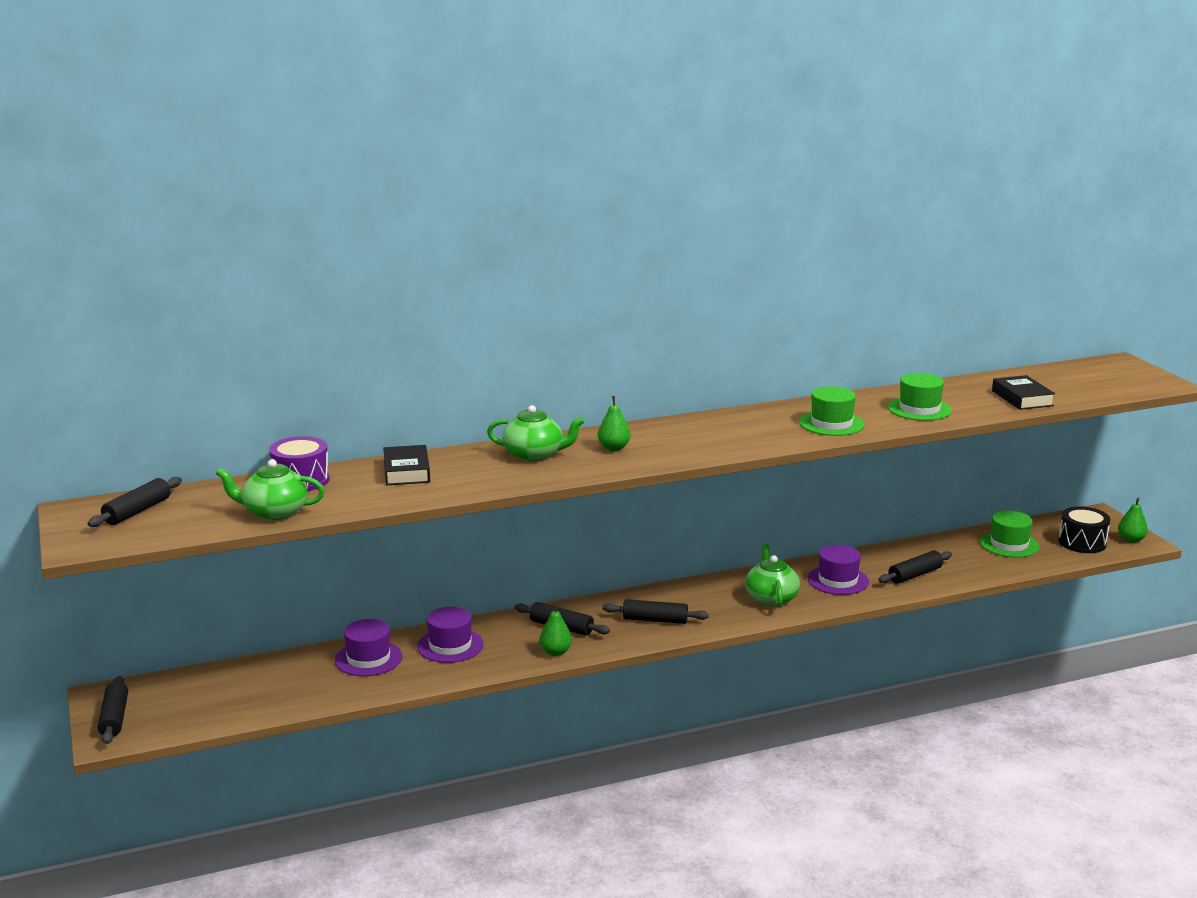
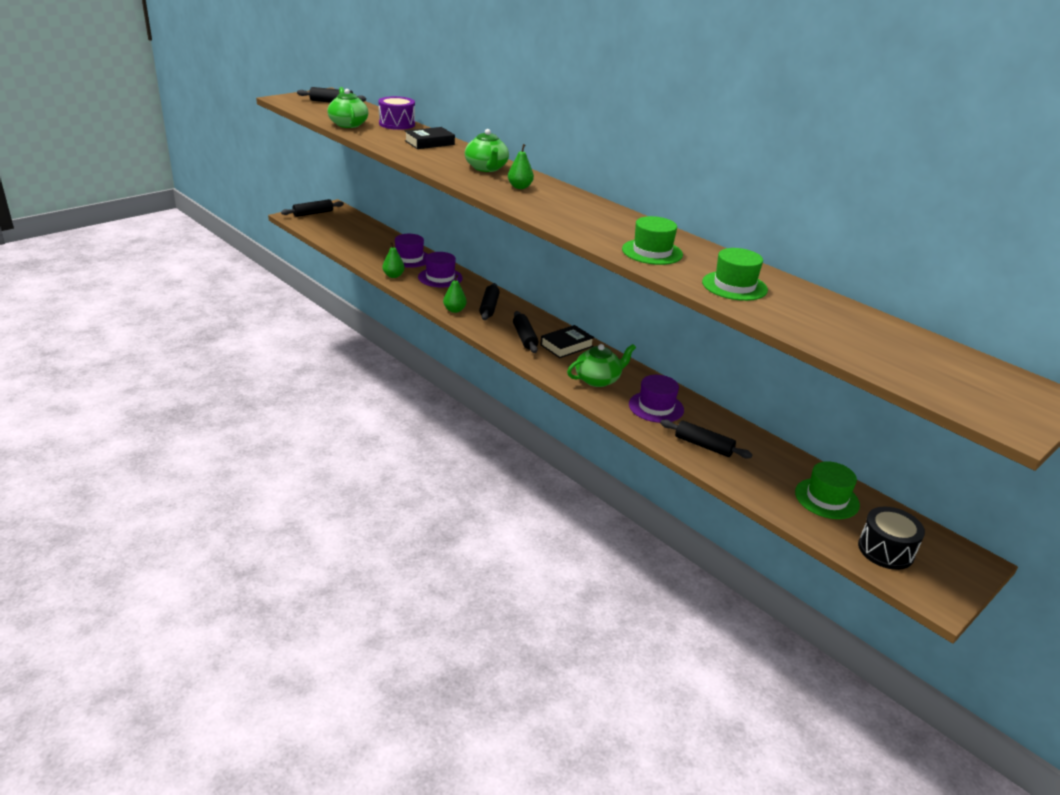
camera: 65 degrees right, 10 degrees up
(1022, 398) = (833, 335): black book -> black book (566, 346)
(1131, 540) = (935, 589): green pear -> green pear (393, 276)

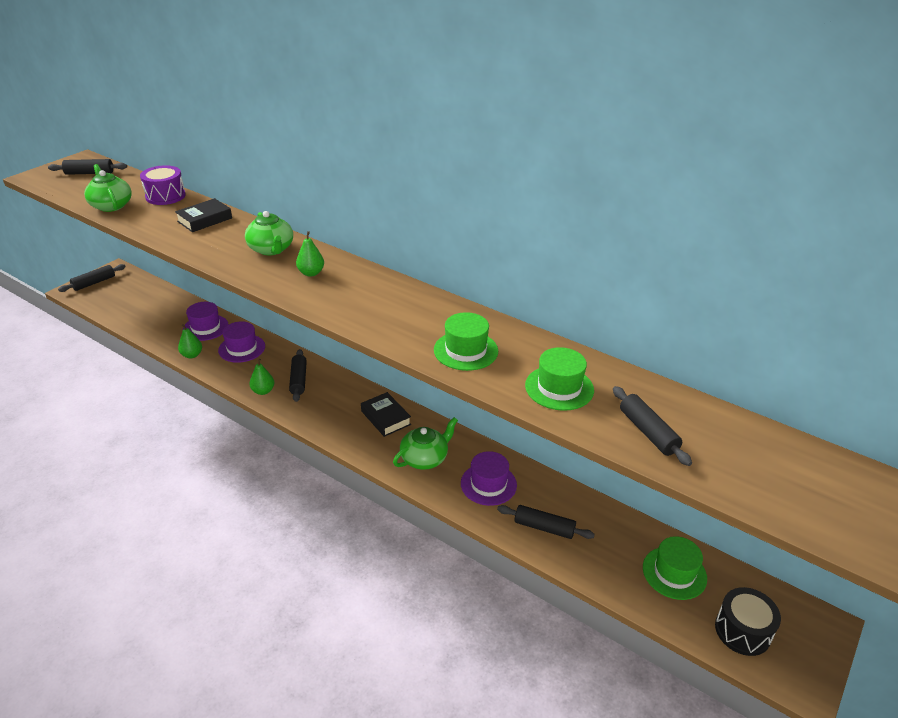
camera: 10 degrees left, 5 degrees up
(524, 338) = (341, 415): black rolling pin -> black rolling pin (648, 432)
(566, 346) = (386, 418): black book -> black book turned 75 degrees counterclockwise

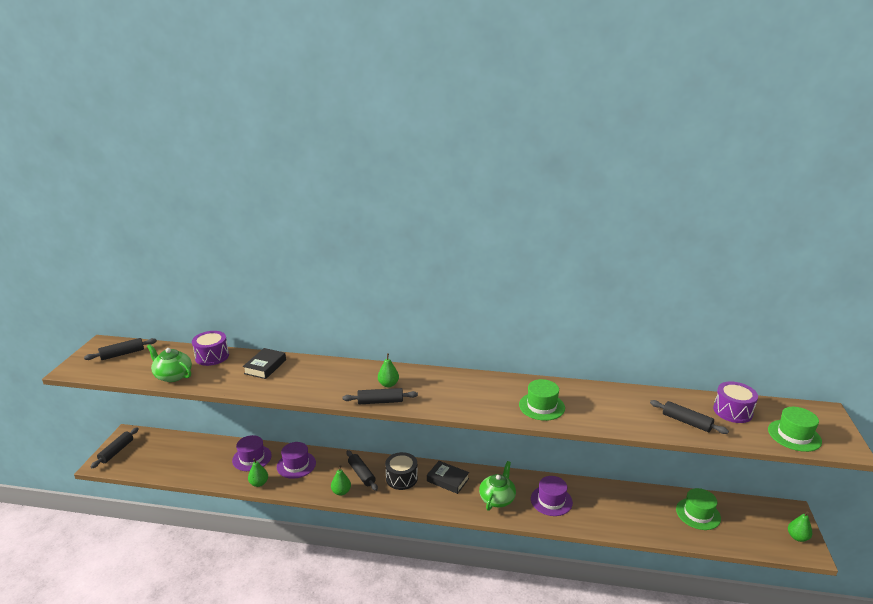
camera: 25 degrees left, 10 degrees down
(271, 249) = (341, 375): green teapot -> none
(544, 527) = (606, 516): black rolling pin -> black rolling pin (380, 401)
(559, 388) = (616, 412): green hat -> green hat (794, 435)
(737, 440) = (732, 411): none -> purple drum
(742, 631) = (757, 533): black drum -> black drum (401, 478)
(803, 662) = (797, 537): none -> green pear

